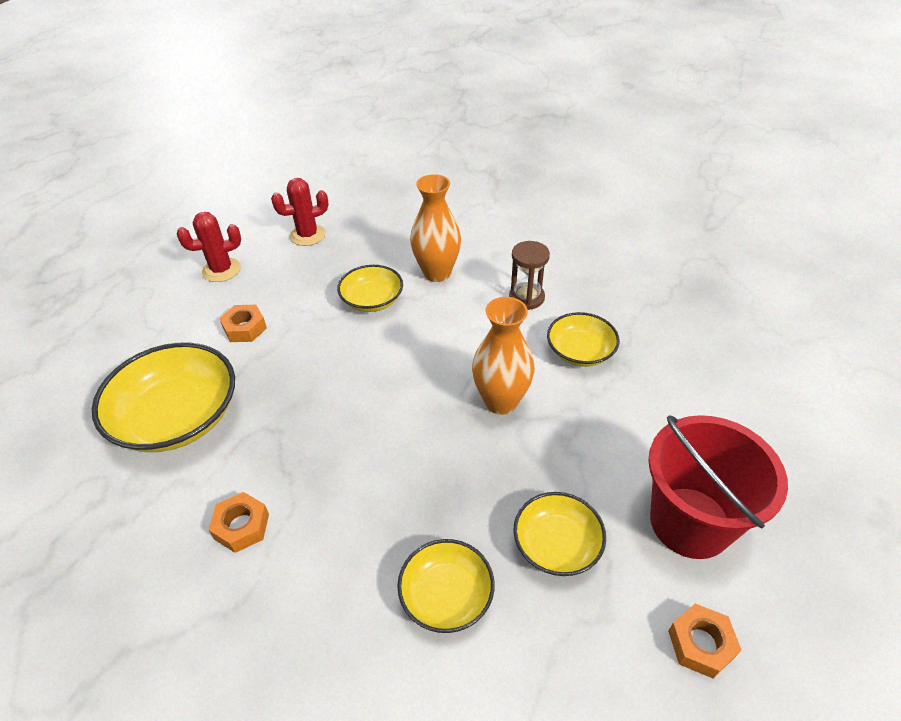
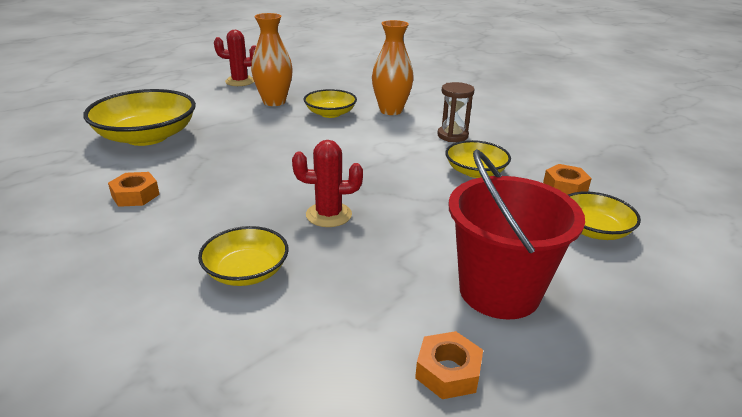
camera: 20 degrees right, 15 degrees down
(245, 328) = (229, 108): orange nut -> orange nut (565, 186)
(307, 235) = (312, 77): red cactus -> red cactus (328, 215)
(501, 401) = (384, 182): orange vase -> orange vase (274, 102)
(556, 544) = (363, 270): yellow bowl -> yellow bowl (593, 230)

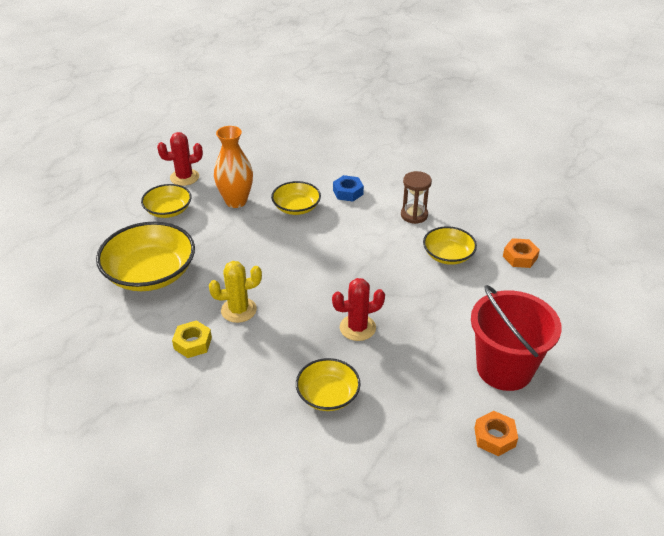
camera: 15 degrees left, 10 degrees up
(135, 195) = (193, 343): orange nut -> yellow nut
(208, 177) = (238, 310): none -> yellow cactus
(391, 110) = (348, 192): orange vase -> blue nut
(593, 230) = (551, 298): yellow bowl -> yellow bowl (168, 210)

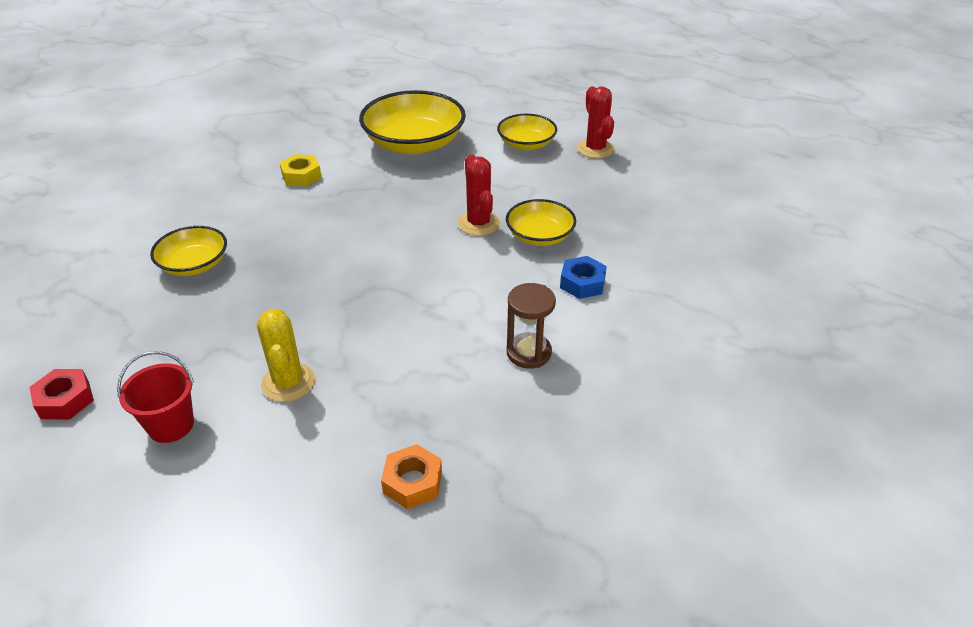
camera: 90 degrees right, 0 degrees up
(236, 201) = (549, 188): orange vase -> none
(238, 310) = (344, 200): yellow cactus -> yellow cactus (288, 382)
(357, 328) = (291, 288): red cactus -> red cactus (478, 223)
(448, 255) = (425, 386): yellow bowl -> none
(494, 437) = (65, 400): orange nut -> red nut
(504, 369) = (171, 425): red bucket -> red bucket, size x0.55

